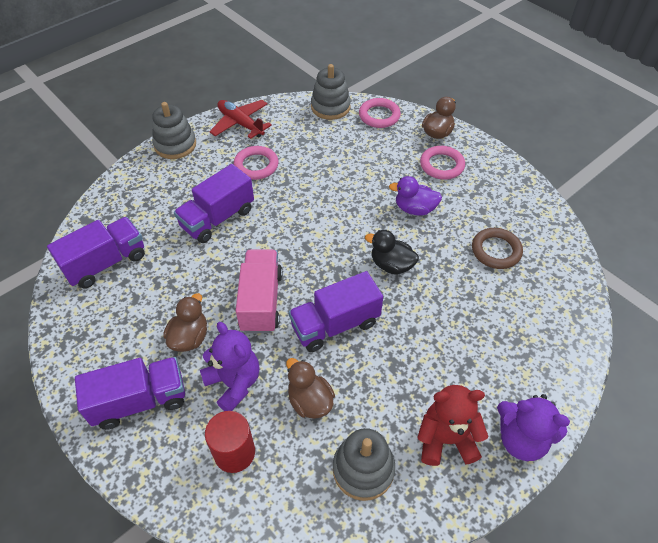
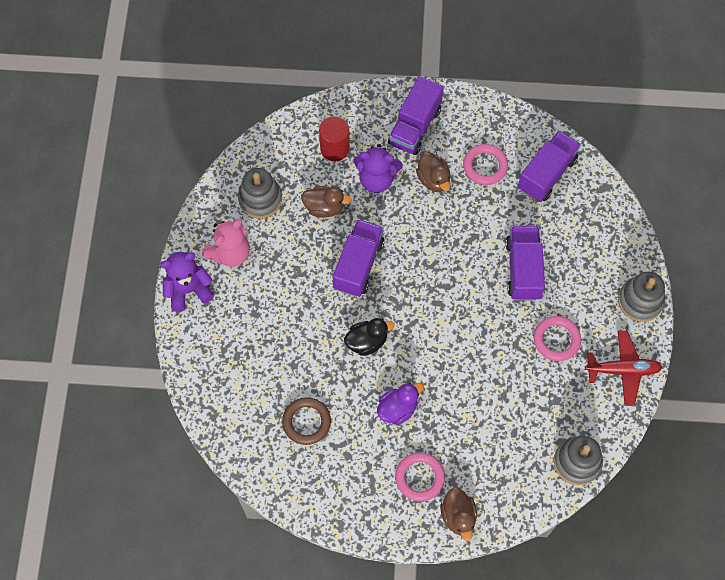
camera: 135 degrees right, 15 degrees up
(106, 263) = (546, 174): purple truck -> purple truck turned 150 degrees counterclockwise
(261, 301) = (420, 238): pink truck -> none
(379, 116) = (526, 491): pink ring -> pink ring (485, 166)
(446, 439) = (230, 253): red teddy bear -> pink teddy bear

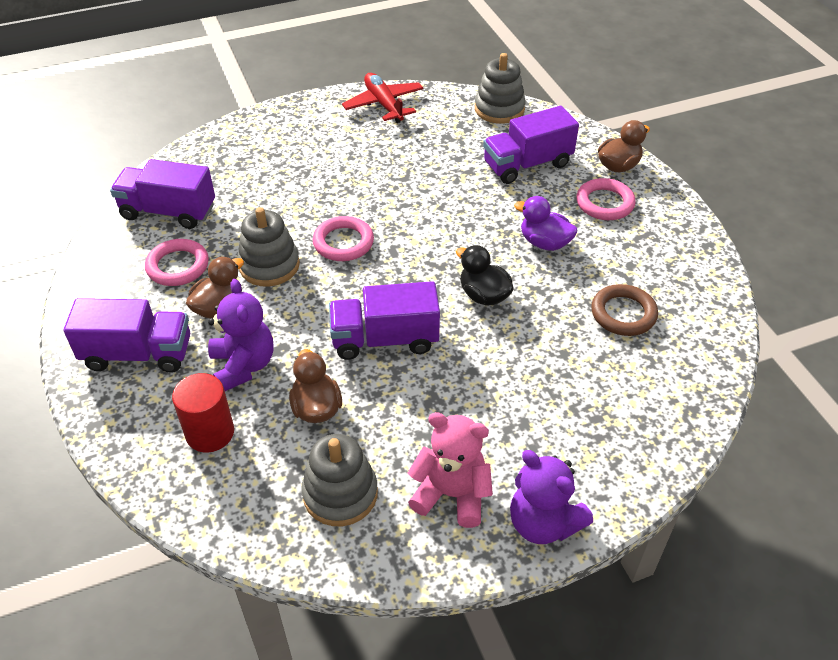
camera: 115 degrees left, 20 degrees down
(523, 269) = (308, 196): purple truck -> purple truck (527, 164)
(556, 340) = (379, 152): pink ring -> pink ring (343, 242)
(640, 301) = (299, 111): grey stacking toy -> grey stacking toy (269, 265)

